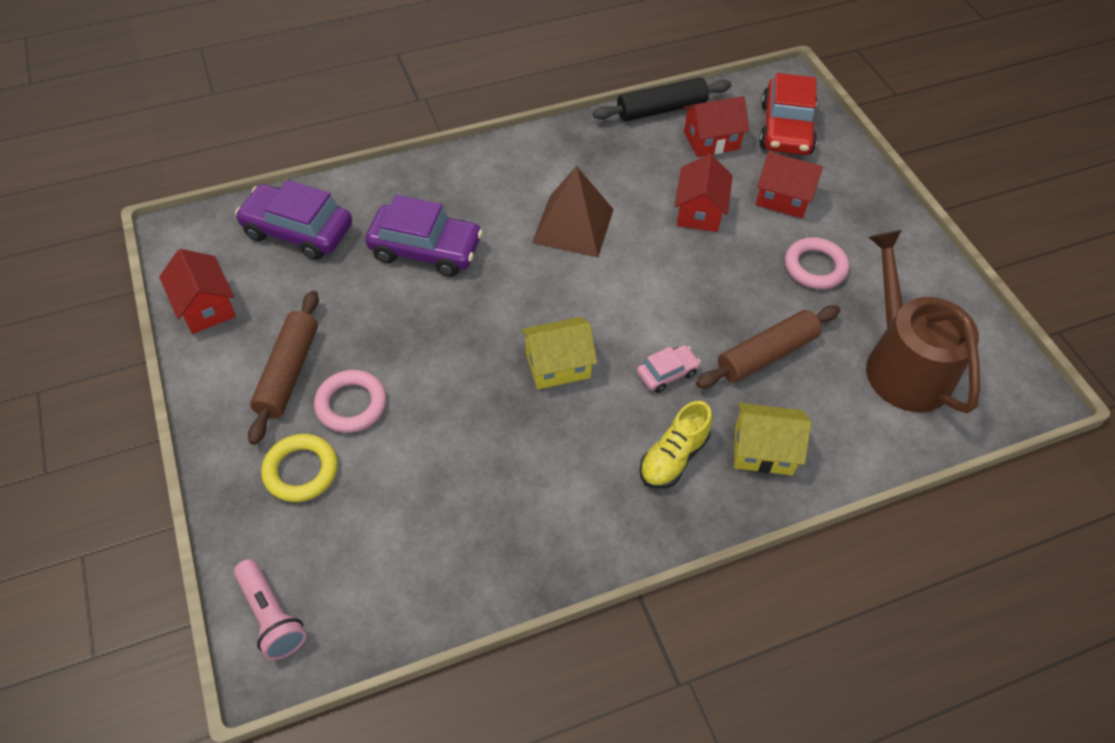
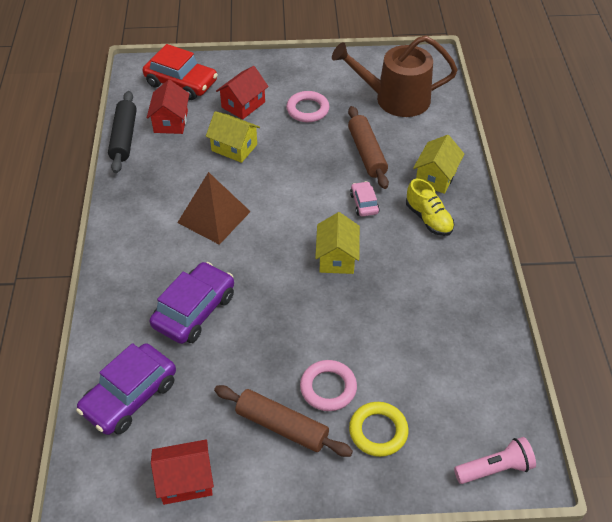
camera: 70 degrees left, 5 degrees down
(699, 211) = (234, 147): red house -> yellow house

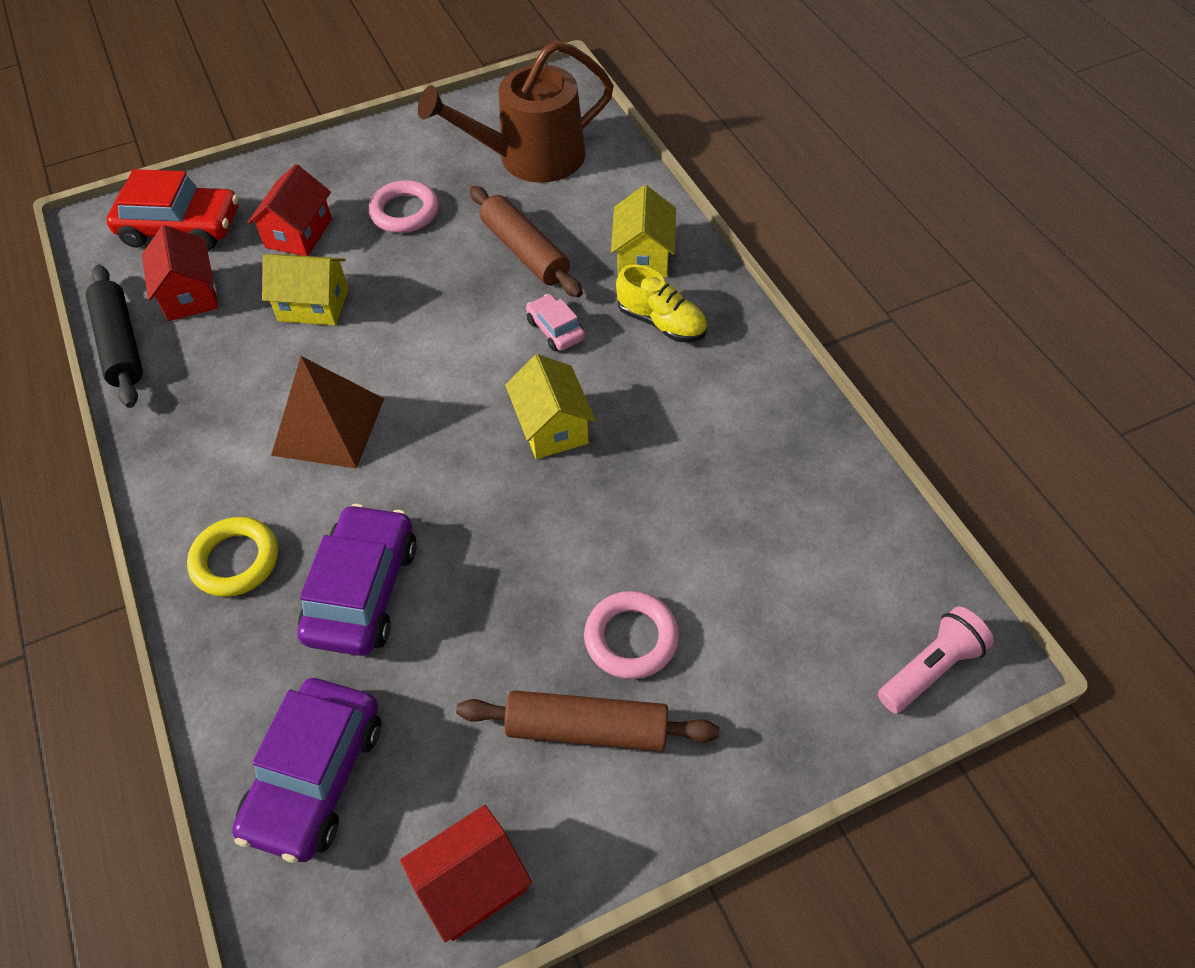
camera: 20 degrees left, 5 degrees up
(378, 431) = (737, 678): yellow ring -> yellow ring (235, 560)

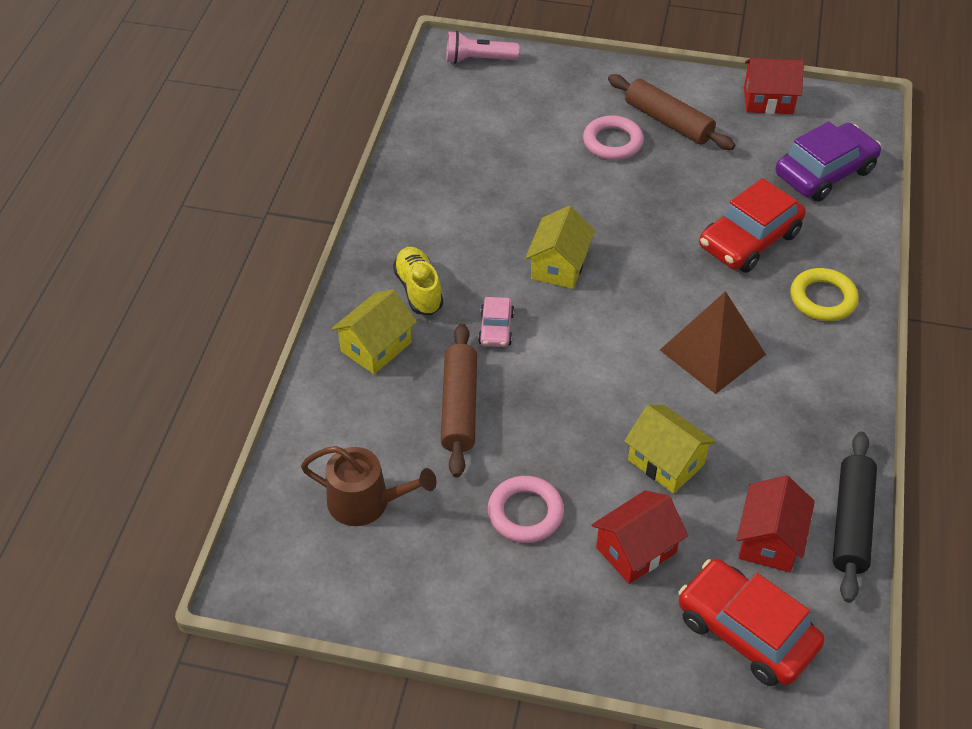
camera: 145 degrees left, 5 degrees down
(362, 590) = (749, 240): purple car -> red car
(531, 158) = (366, 502): brown watering can -> brown watering can, size x0.64

